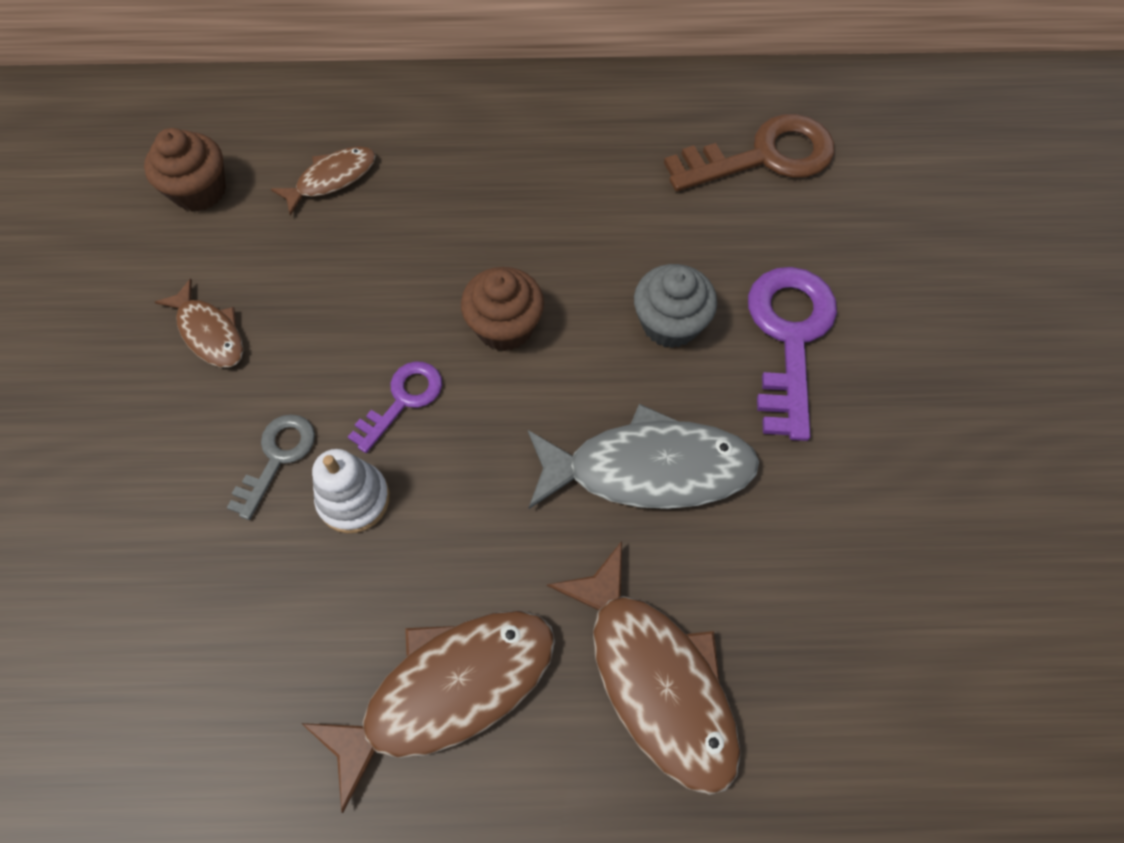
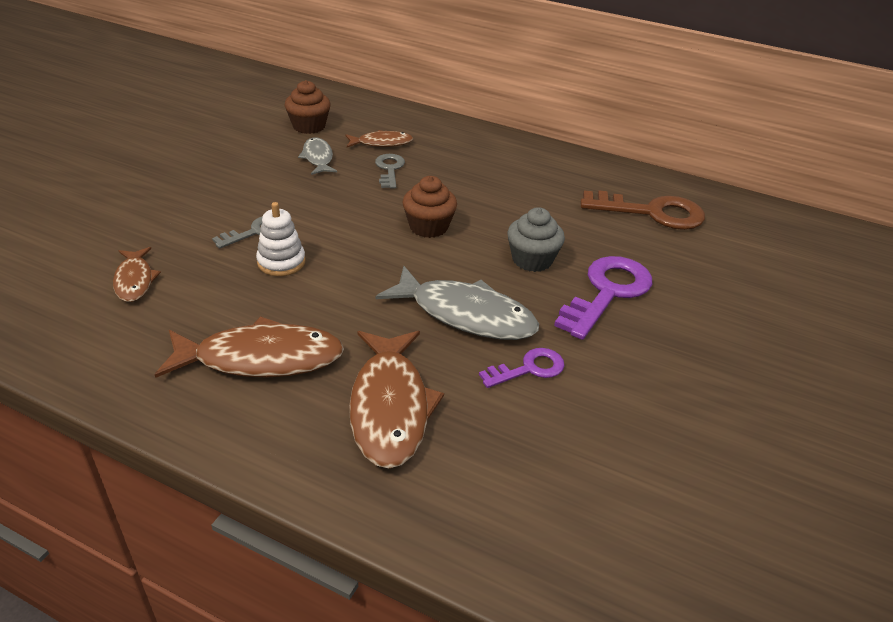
camera: 25 degrees right, 25 degrees down
(210, 332) = (266, 175): brown fish -> brown fish (135, 280)
(260, 256) = (318, 158): none -> grey fish
(379, 232) = (389, 169): none -> grey key
(403, 400) = (344, 235): purple key -> purple key (529, 369)

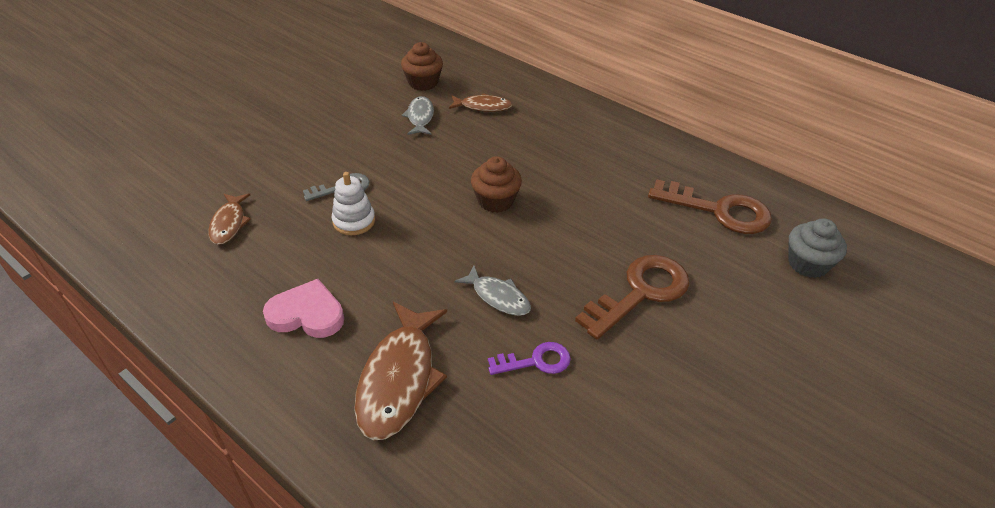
camera: 15 degrees right, 5 degrees up
(261, 358) = (307, 314): brown fish -> pink heart
(389, 169) = (480, 136): grey key -> none
(466, 314) = (498, 297): grey fish -> grey fish, size x0.56
(532, 260) = (580, 248): grey cupcake -> grey cupcake (808, 264)
(607, 292) = (640, 292): purple key -> brown key

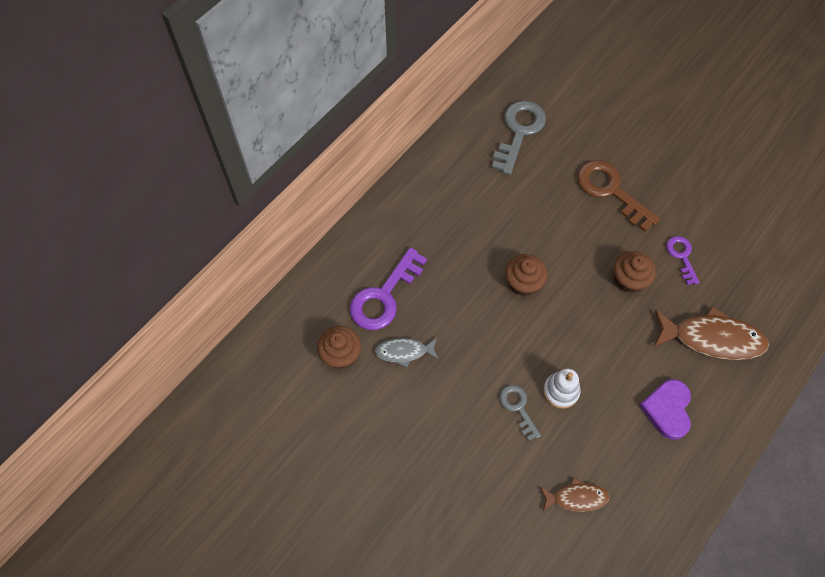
camera: 90 degrees left, 20 degrees up
(307, 314) = (667, 409): pink heart -> purple heart
(483, 107) = (384, 296): brown fish -> purple key
(498, 297) = (629, 279): grey fish -> brown cupcake
(719, 210) = (519, 132): brown key -> grey key
(808, 264) = (569, 91): grey cupcake -> none

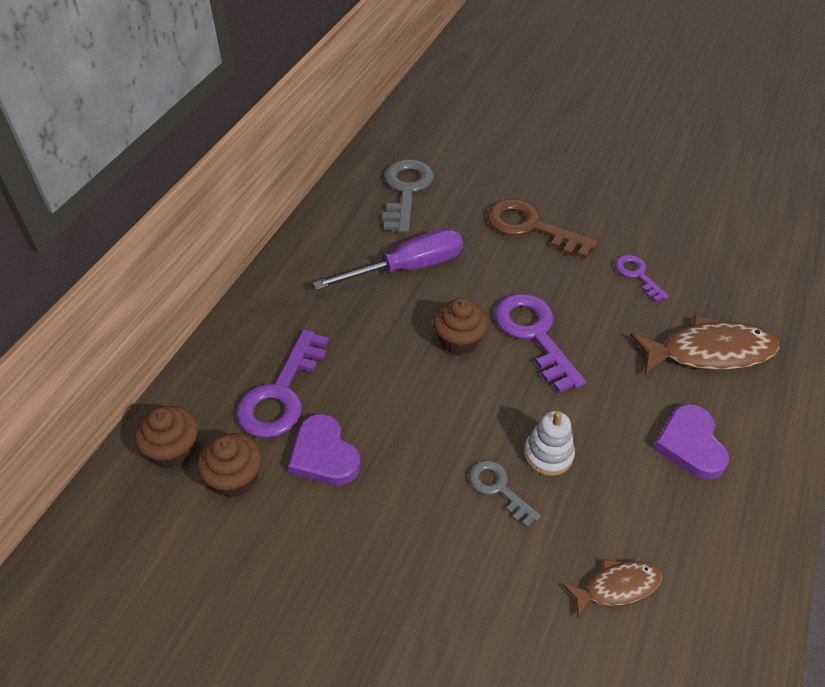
camera: 15 degrees left, 15 degrees down
(404, 352) = (324, 455): grey fish -> purple heart
(501, 208) = (407, 268): none -> purple screwdriver
(582, 291) = (534, 335): none -> purple key
(629, 279) = (586, 311): brown cupcake -> brown cupcake (174, 450)

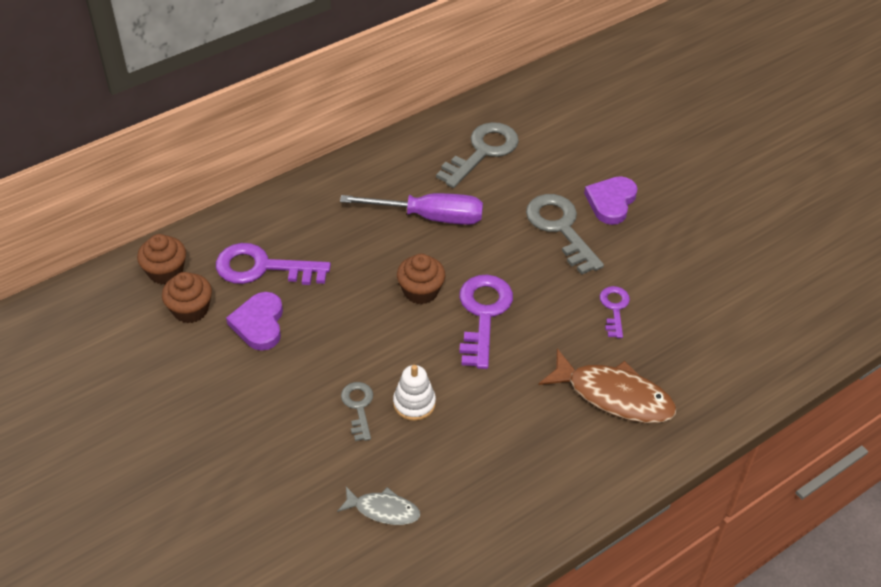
camera: 30 degrees right, 0 degrees up
(281, 393) = (263, 268): purple key -> purple key turned 45 degrees clockwise
(531, 227) = (560, 228): brown key -> grey key
(617, 587) = (383, 510): brown fish -> grey fish
(690, 444) = (528, 451): purple heart -> purple heart (611, 202)

